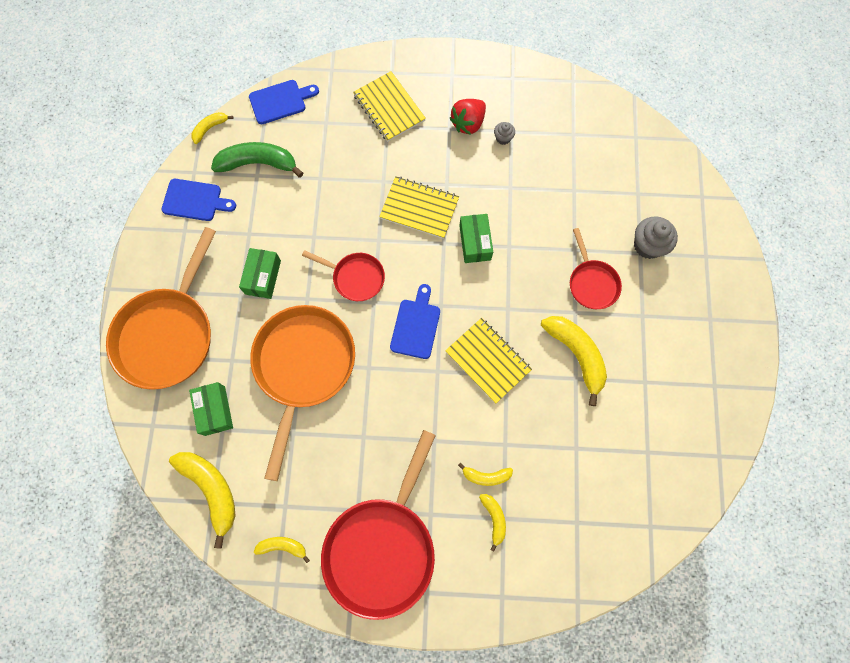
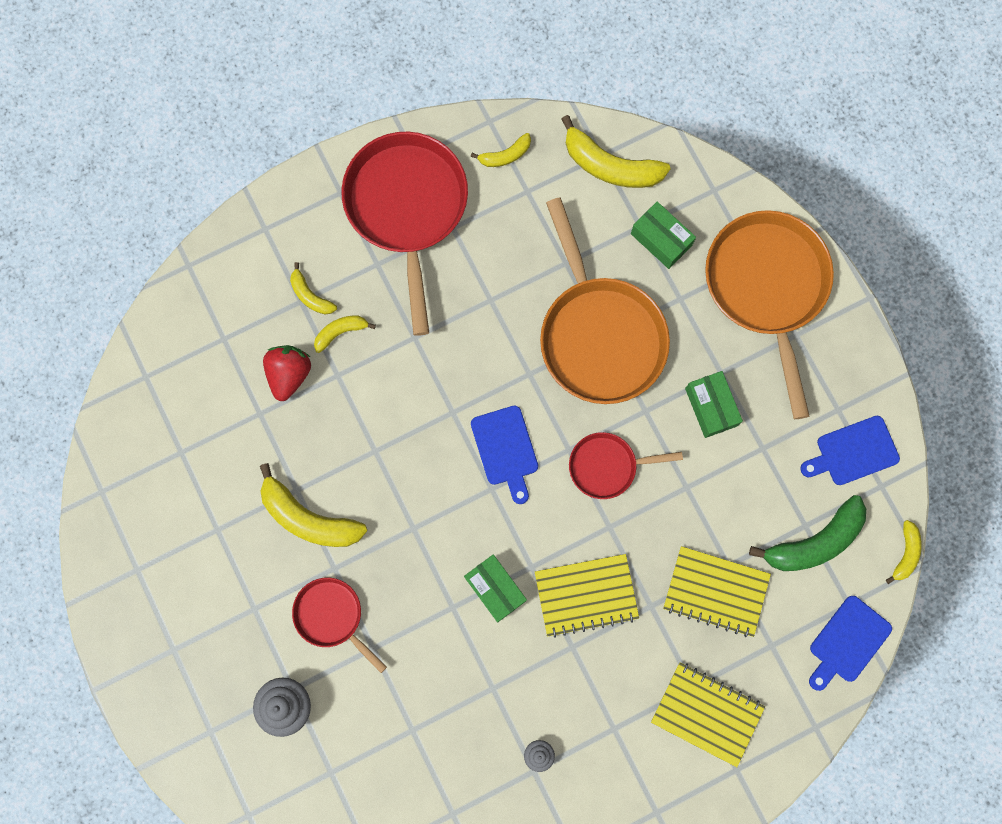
camera: 150 degrees right, 5 degrees up
(468, 123) = (594, 750): red strawberry -> red strawberry (289, 374)
(488, 361) = (403, 455): yellow notebook -> yellow notebook (715, 591)

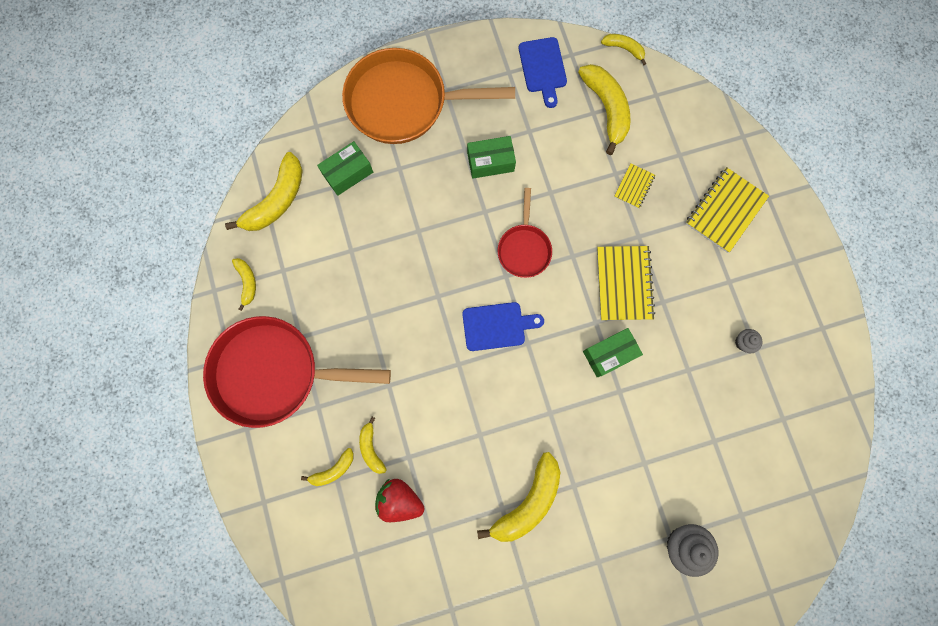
camera: 80 degrees left, 0 degrees up
(332, 616) = (613, 494): red pan -> none
(599, 335) = (416, 235): orange pan -> none
(715, 591) = (634, 186): yellow notebook -> yellow notebook, size x0.54
(814, 542) = (606, 109): green banana -> yellow banana
(847, 642) = (683, 101): blue cutting board -> none

